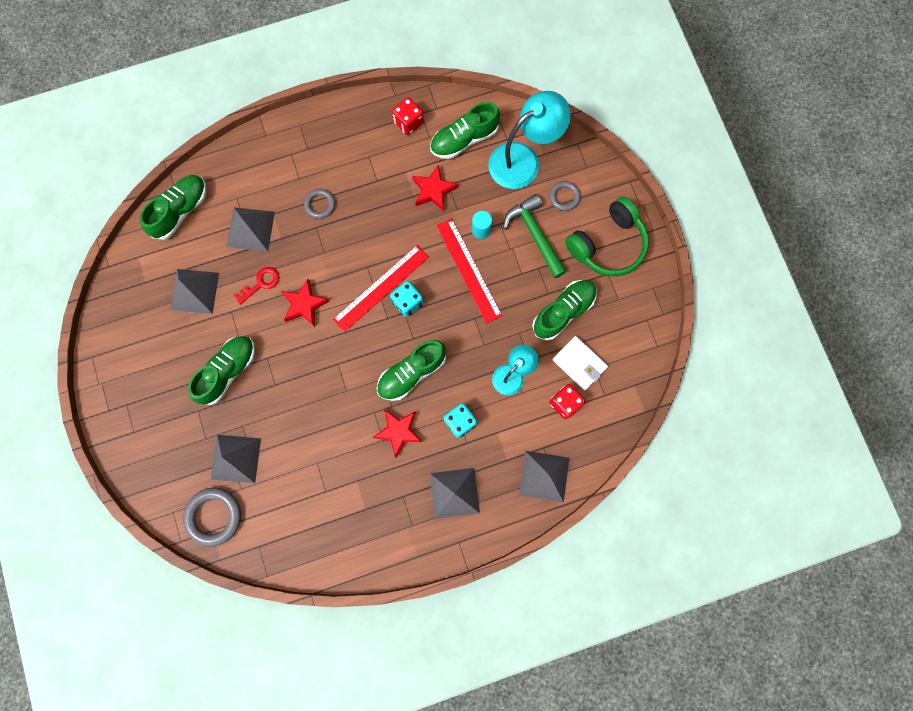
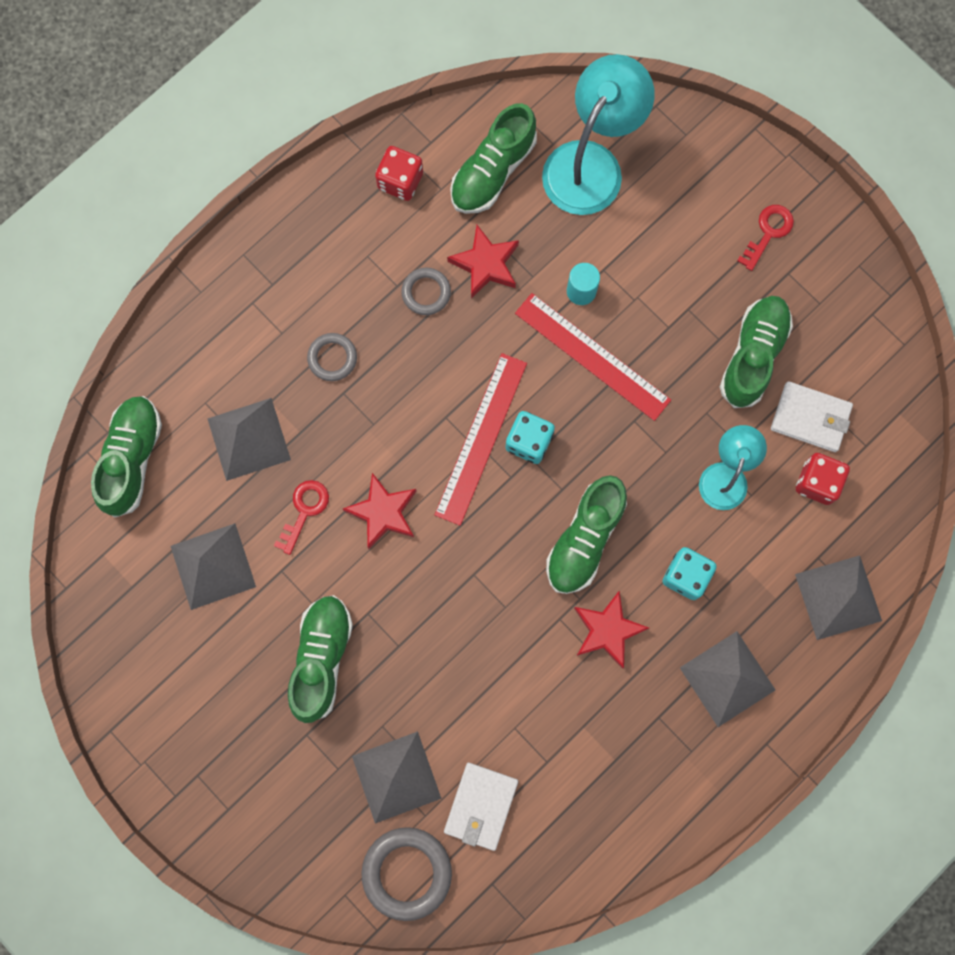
camera: 25 degrees left, 0 degrees up
(275, 498) = (480, 806): none -> white wallet
(535, 235) = (660, 264): green hammer -> none
(564, 197) = (675, 191): grey ring -> grey ring (426, 292)
(607, 245) = (768, 232): green headphones -> red key

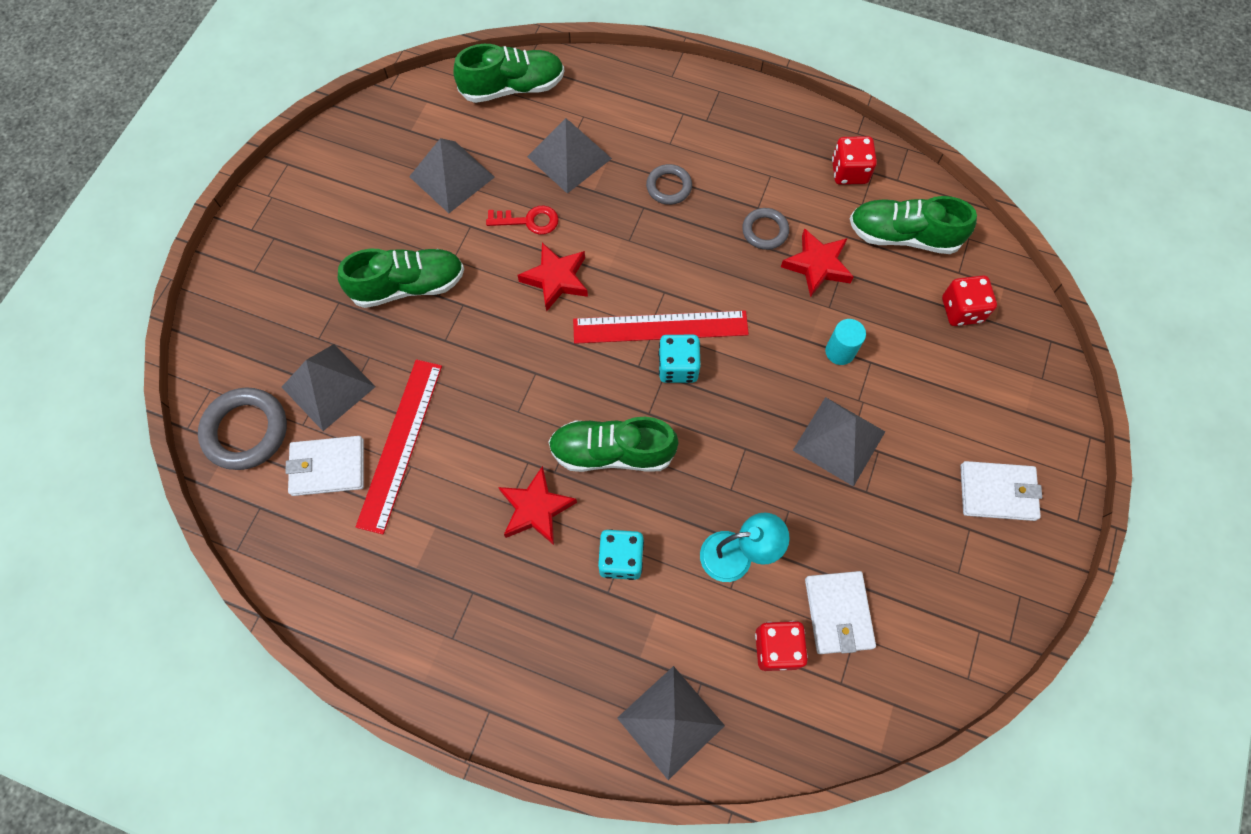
camera: 65 degrees right, 10 degrees down
(591, 163) = (961, 310): turquoise lamp -> red dice
(592, 356) = (785, 386): red ruler -> red ruler (400, 444)
(727, 679) = (538, 643): grey pyramid -> grey pyramid (839, 441)
(753, 355) = (868, 530): green shoe -> none
(768, 232) = (997, 492): red key -> white wallet

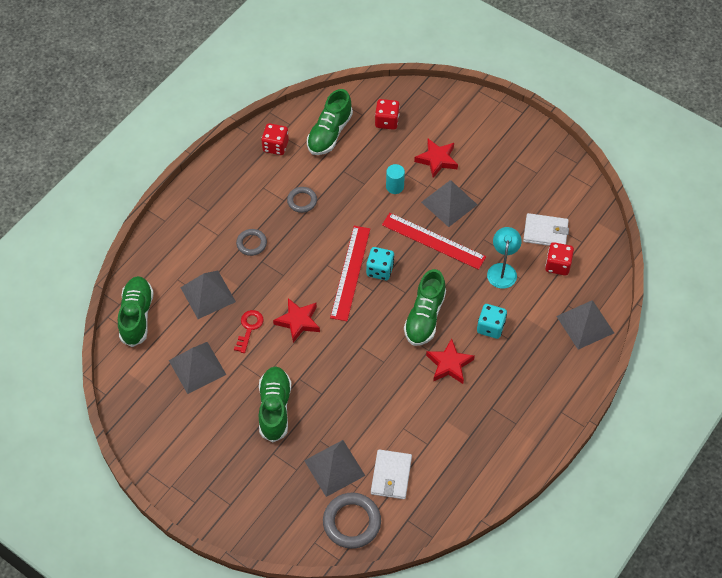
camera: 75 degrees left, 10 degrees down
(400, 444) = (387, 431): red ruler -> red ruler (433, 241)
(817, 265) = (335, 181): red star -> red star (437, 160)
(997, 492) = (498, 141): white wallet -> none

